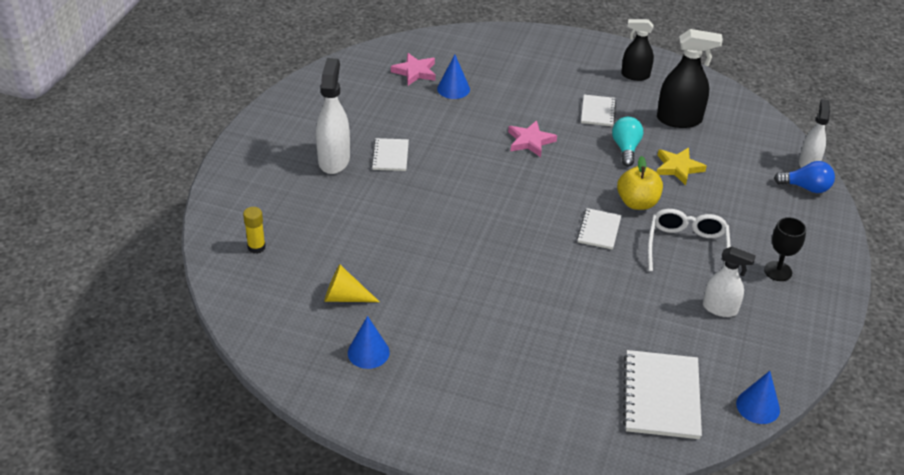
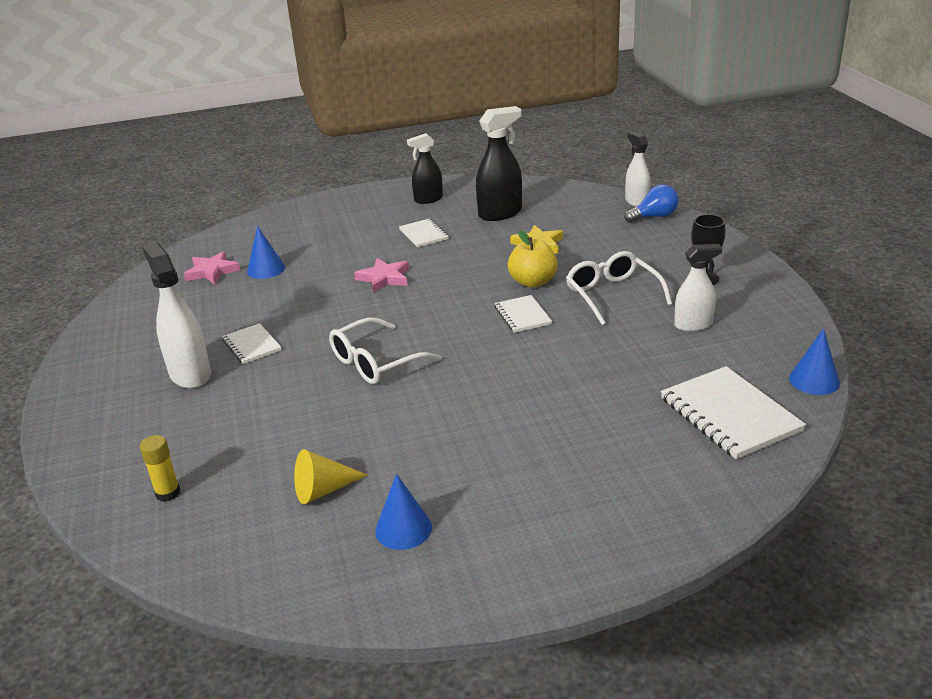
camera: 30 degrees left, 10 degrees down
(459, 215) = (375, 362): none -> white glasses
(626, 148) = (478, 249): turquoise light bulb -> none

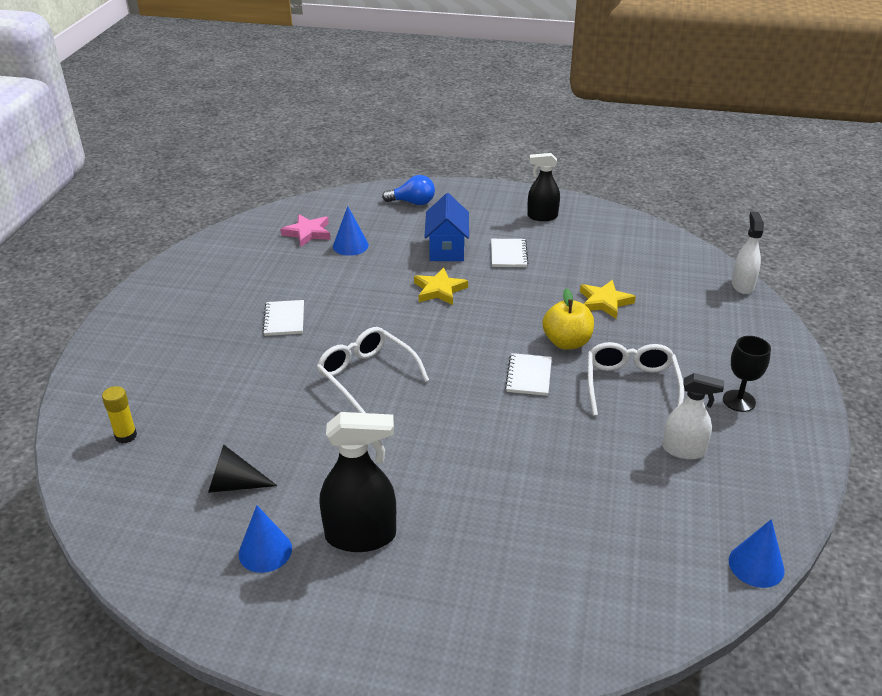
camera: 25 degrees right, 5 degrees up
(190, 374) = (220, 329): white spray bottle -> none
(323, 490) = (234, 484): yellow cone -> black cone
(363, 246) = (447, 249): none -> blue house
(375, 362) = (366, 375): white glasses -> white glasses turned 60 degrees clockwise
(384, 278) = (439, 290): pink star -> yellow star
(500, 213) = (596, 254): black spray bottle -> black spray bottle (361, 536)
(654, 217) = (746, 309): blue light bulb -> blue light bulb (413, 202)
(730, 415) = (636, 566): white notebook -> none

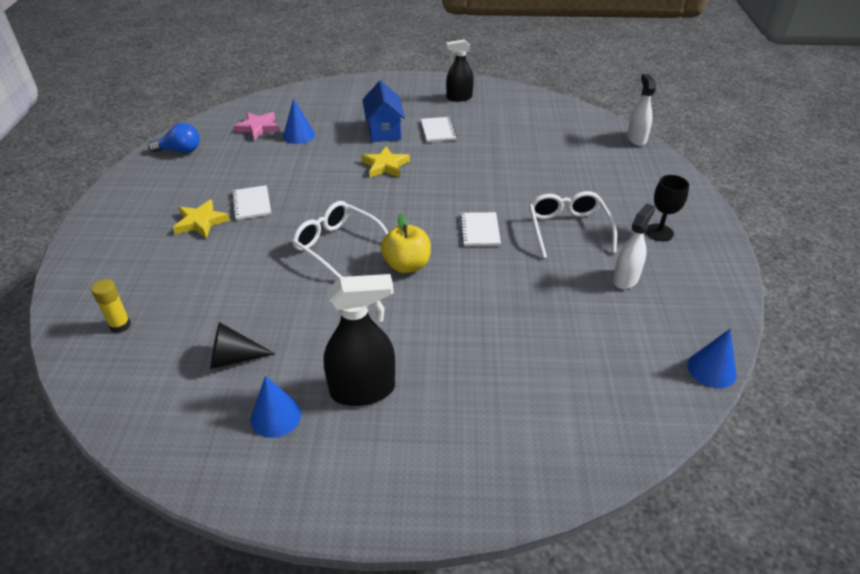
camera: 10 degrees left, 5 degrees up
(413, 202) = (346, 95): blue light bulb -> blue light bulb (180, 151)
(567, 342) = (505, 199): yellow apple -> yellow apple (407, 265)
(604, 302) = (528, 162): yellow star -> yellow star (201, 222)
(683, 450) = (625, 279): white spray bottle -> white spray bottle turned 60 degrees counterclockwise

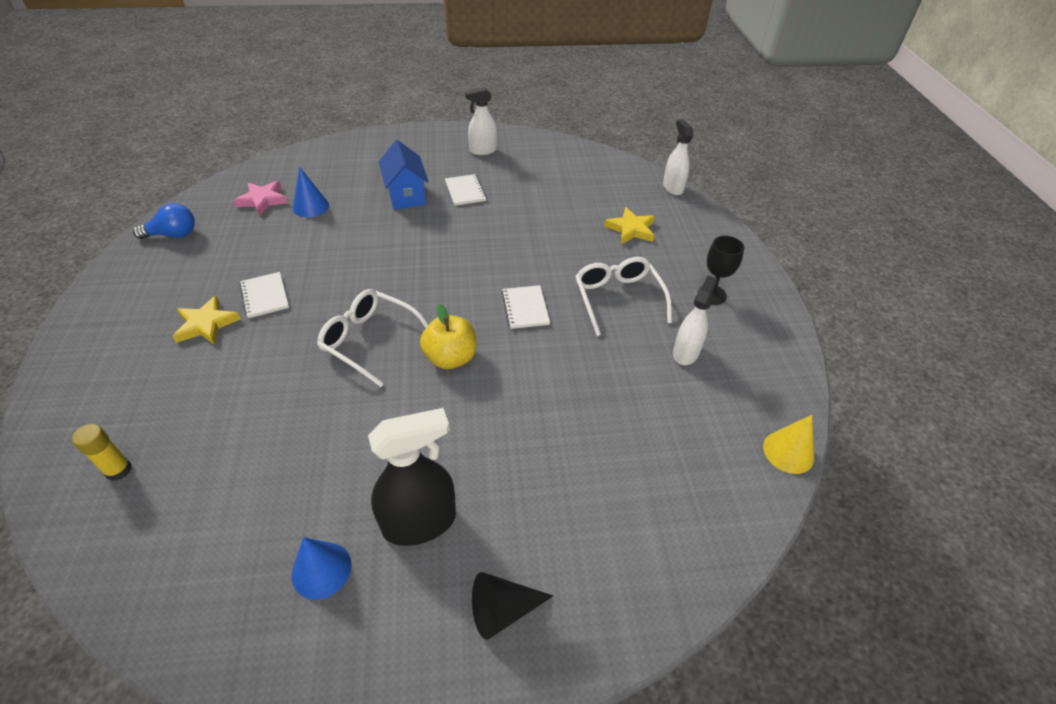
camera: 10 degrees left, 5 degrees up
(234, 358) = (263, 498): black cone -> black cone (502, 610)
(385, 165) = (412, 237): yellow star -> yellow star (631, 229)
(459, 97) = (483, 150): black spray bottle -> white spray bottle
(711, 369) = (788, 452): blue cone -> yellow cone

